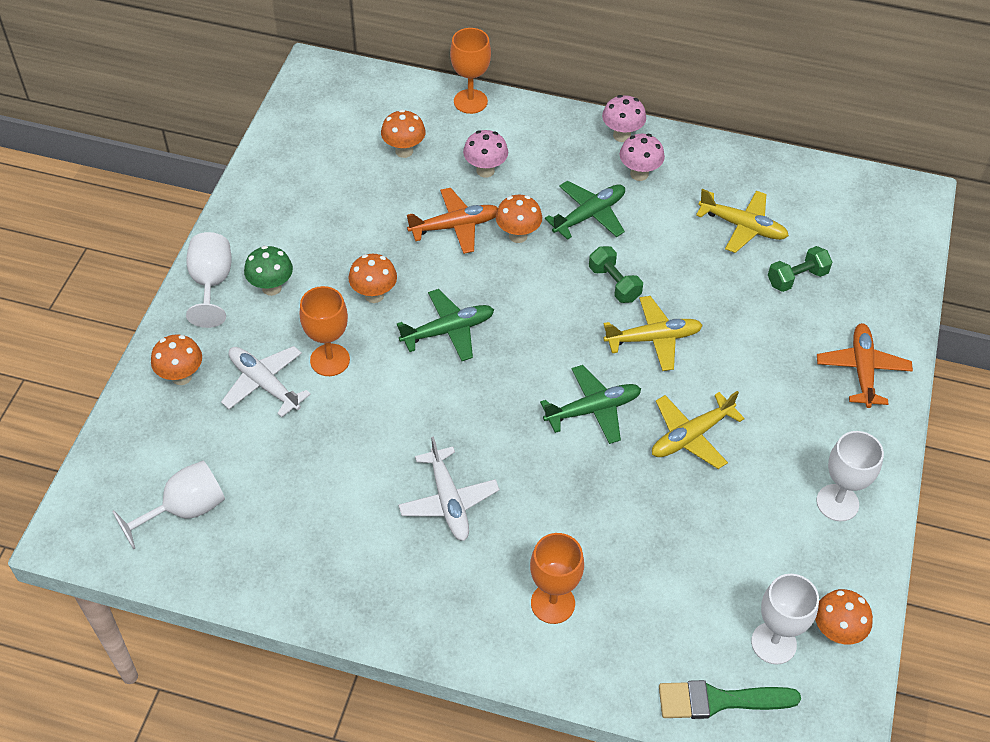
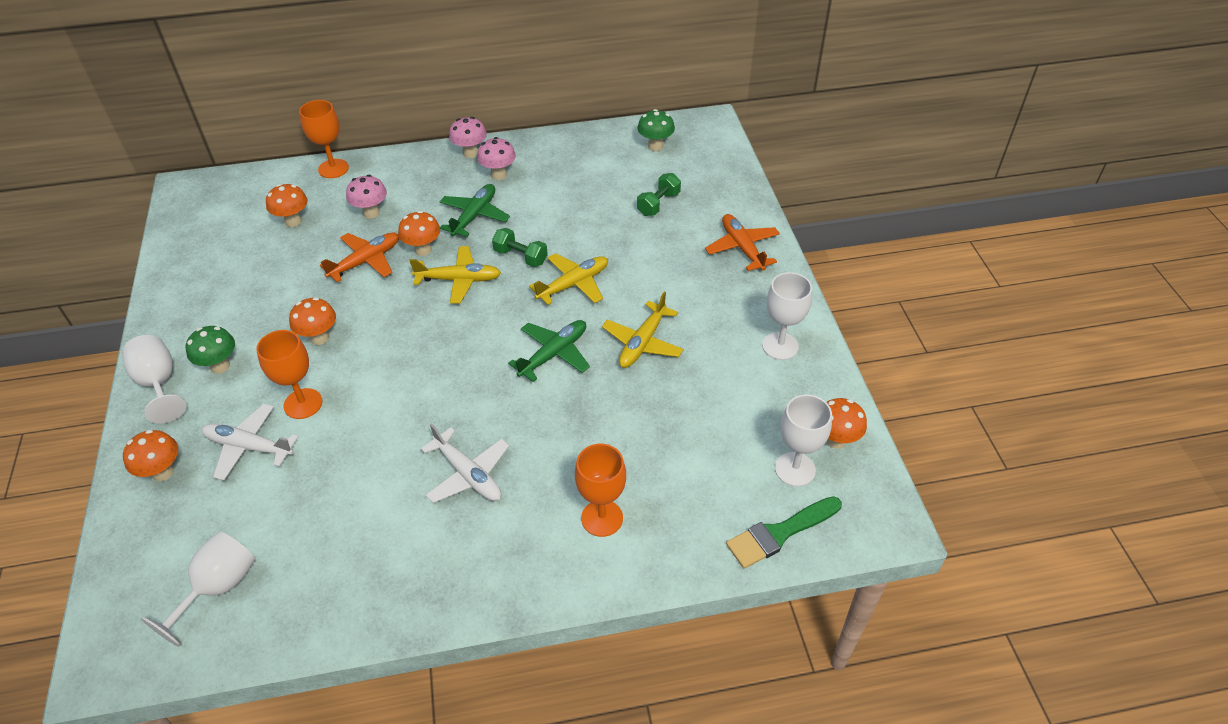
camera: 25 degrees left, 5 degrees down
(448, 331) = (399, 341): green plane -> none
(743, 226) = (598, 183): yellow plane -> yellow plane (459, 280)
(833, 203) = (655, 146): none -> green mushroom

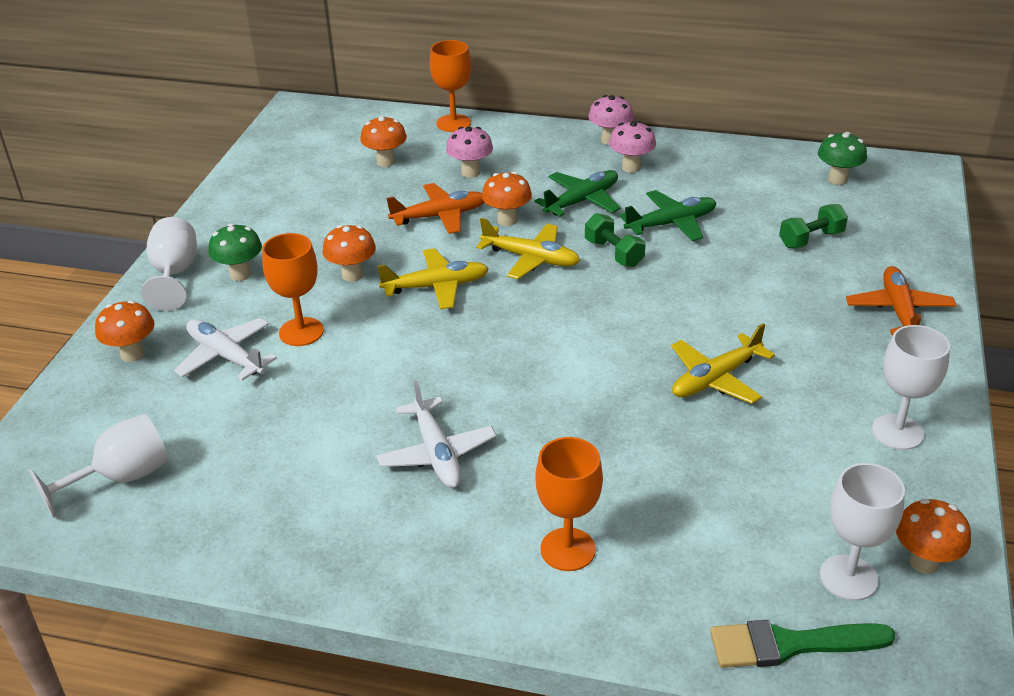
camera: 25 degrees right, 10 degrees down
(554, 354) = (600, 361): green plane -> green plane (671, 224)
(573, 284) = (662, 296): yellow plane -> yellow plane (436, 287)

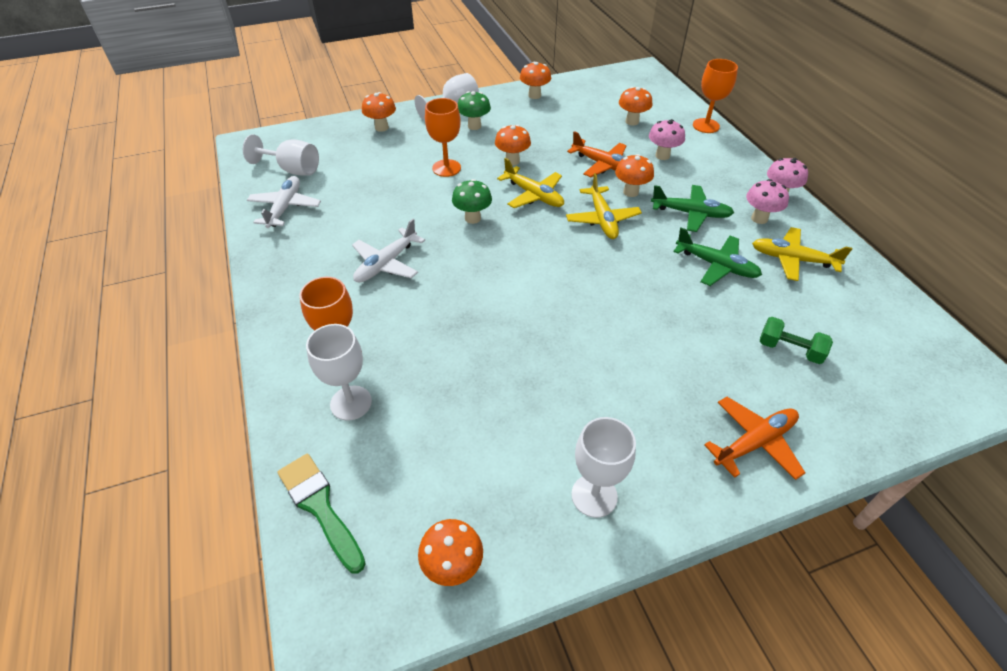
camera: 55 degrees right, 10 degrees up
(226, 356) = (405, 154): white plane -> white plane (285, 207)
(239, 202) = (534, 95): none -> orange mushroom
(613, 253) = (649, 252): green dumbbell -> none
(715, 379) = (562, 360): yellow plane -> yellow plane (792, 259)
(837, 179) = (896, 335): green mushroom -> green mushroom (472, 218)
(848, 577) = (406, 520): white goblet -> white goblet (351, 403)

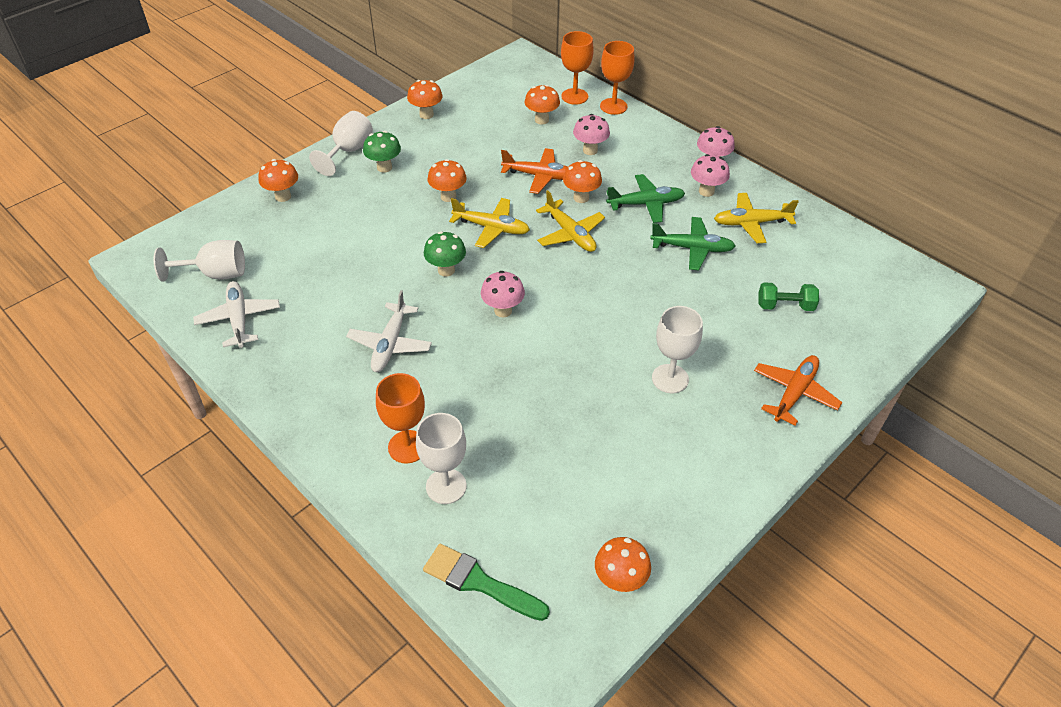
camera: 25 degrees left, 0 degrees up
(446, 168) = (385, 224): orange goblet -> orange goblet (574, 96)
(500, 266) = (503, 310): none -> pink mushroom
(594, 495) = (697, 482): white goblet -> white goblet (670, 379)

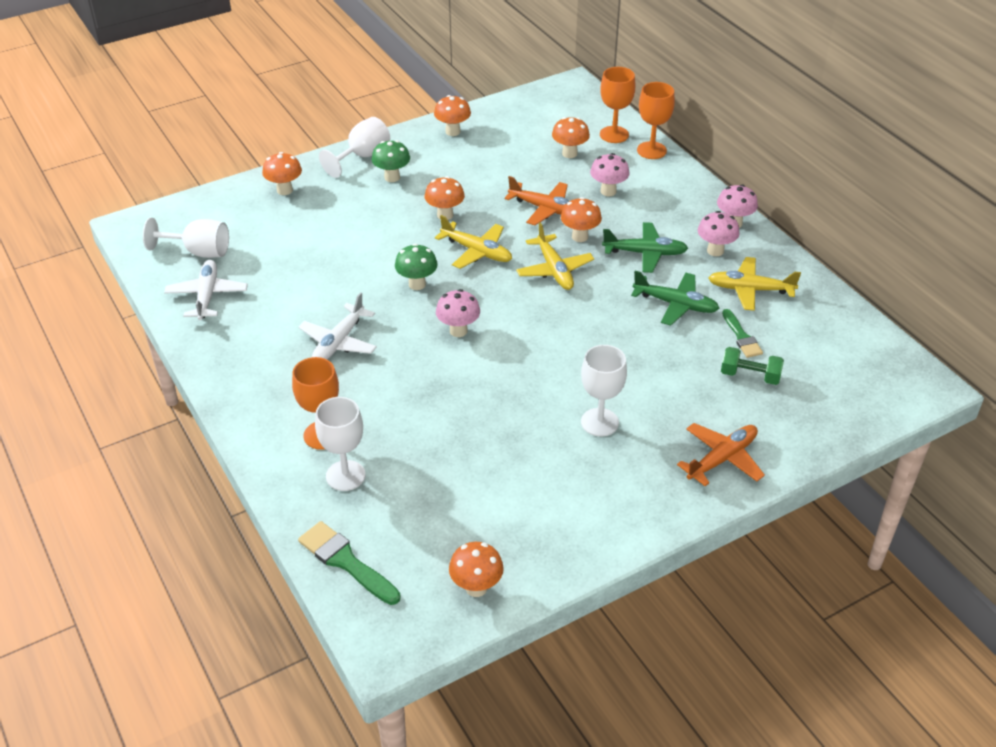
camera: 15 degrees right, 5 degrees down
(762, 269) = (741, 337): none -> green brush

